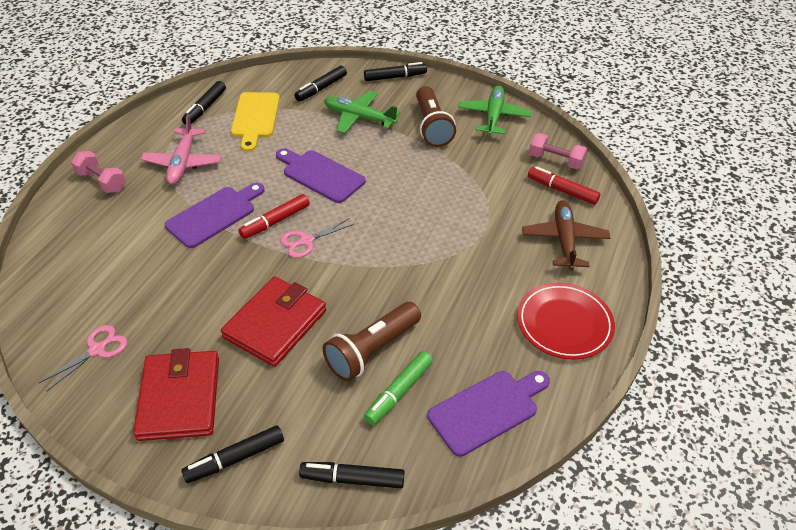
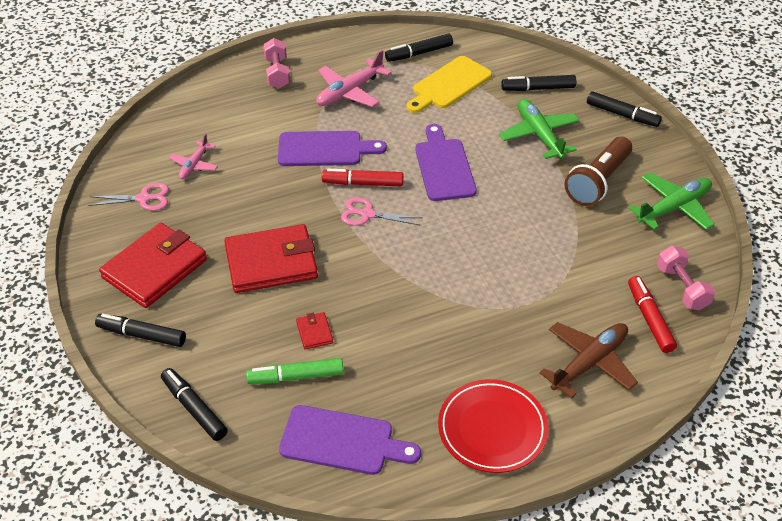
camera: 45 degrees right, 0 degrees up
(113, 293) = (194, 165): none -> pink plane
(372, 350) = (314, 332): brown flashlight -> red wallet

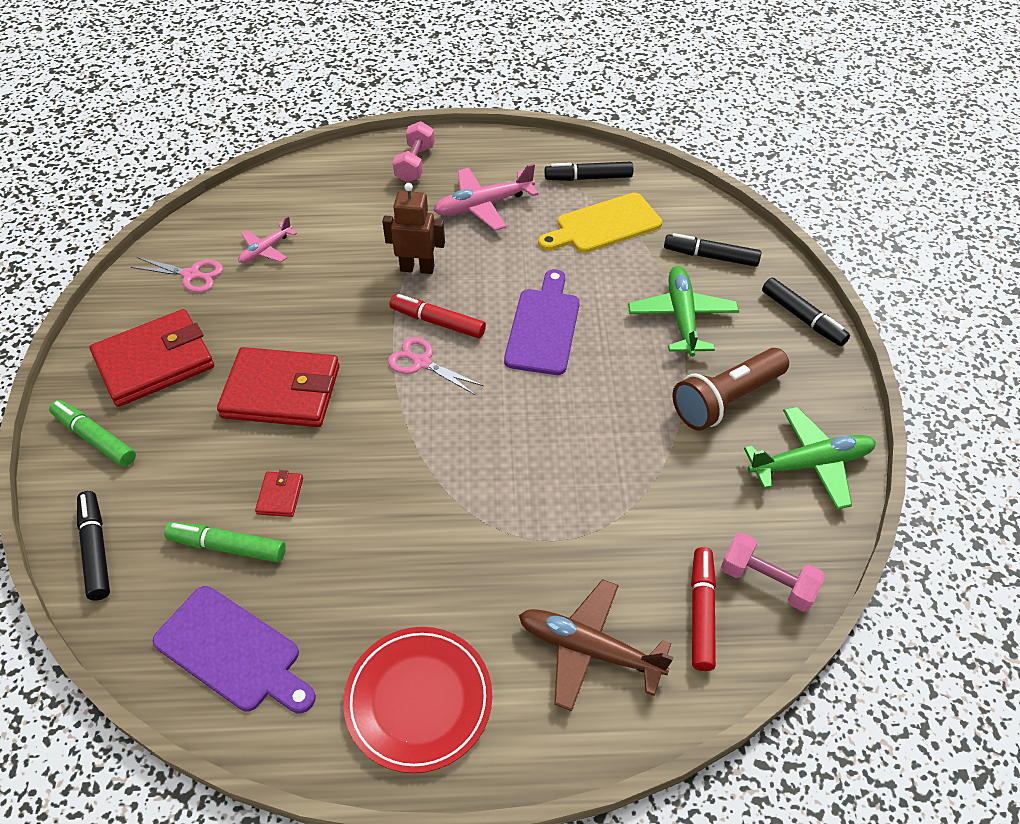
camera: 20 degrees right, 5 degrees up
(142, 335) = (95, 439): black marker -> green marker
(324, 149) = (417, 268): purple cutting board -> brown robot
(589, 363) = (589, 649): brown plane -> brown plane turned 135 degrees counterclockwise
(682, 288) = (767, 581): pink dumbbell -> pink dumbbell turned 60 degrees counterclockwise

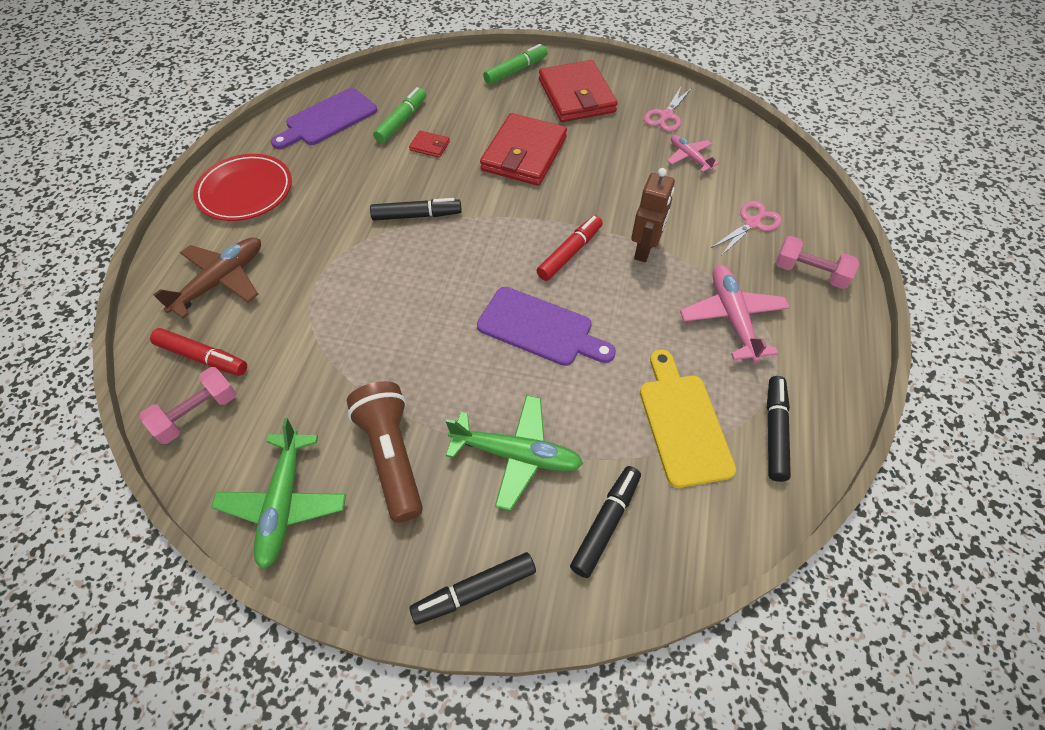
camera: 105 degrees right, 5 degrees up
(96, 550) = (428, 71): black marker -> black marker (416, 215)
(421, 362) = (525, 235): pink scissors -> pink scissors (752, 223)

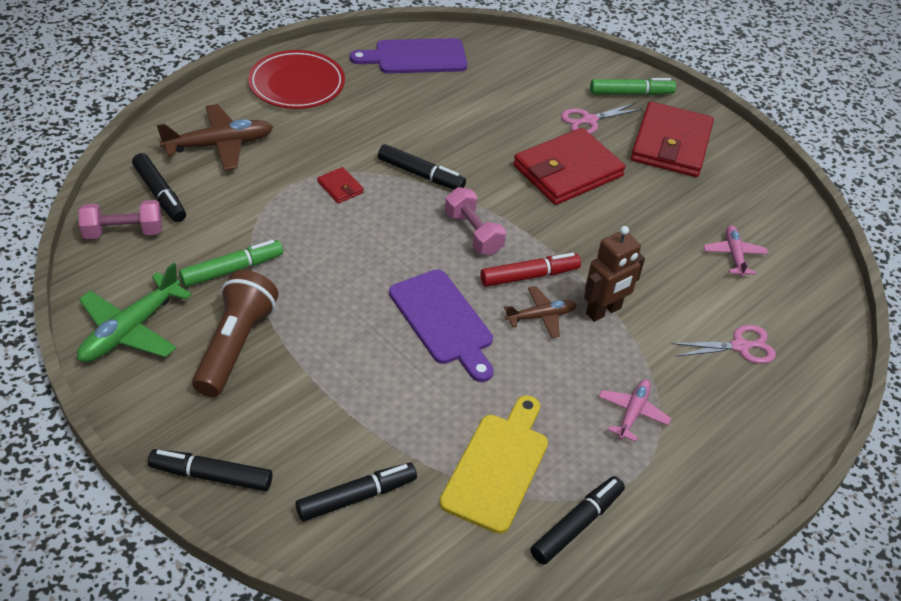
camera: 30 degrees right, 10 degrees down
(202, 357) = (160, 194): red marker -> black marker
(401, 121) = (479, 89): green marker -> green marker (232, 270)
(430, 146) = (485, 122): red wallet -> red wallet (340, 187)
(516, 455) = (332, 403): green plane -> none
(606, 281) = (541, 316): none -> brown plane
(666, 116) = (748, 206): pink scissors -> pink scissors (589, 120)
(732, 318) = (632, 413): pink plane -> pink plane, size x0.60
(810, 273) = (755, 421): pink dumbbell -> pink dumbbell (473, 233)

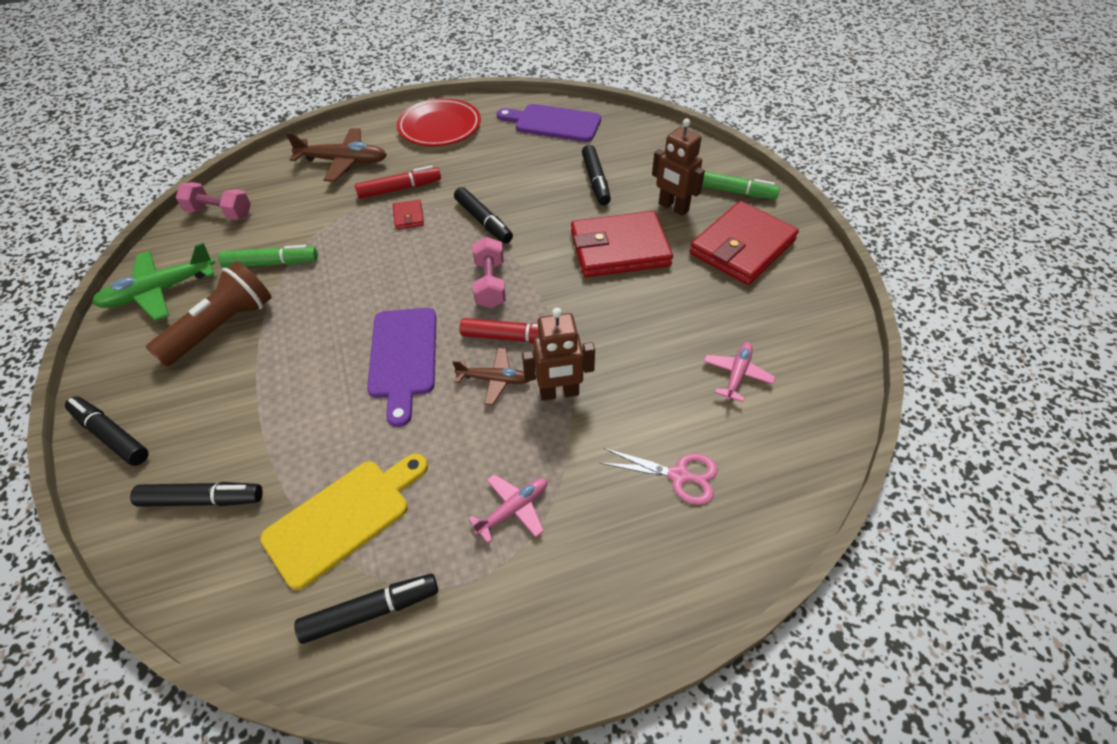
camera: 30 degrees right, 5 degrees up
(160, 194) = (269, 190): black marker -> black marker (595, 181)
(307, 161) = (399, 189): none -> red marker
(589, 120) = (673, 207): pink scissors -> brown robot

